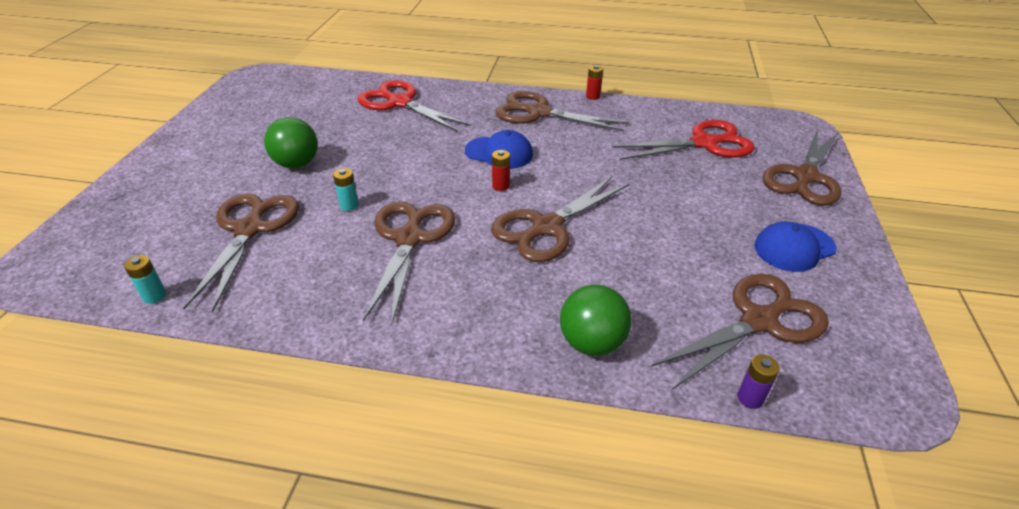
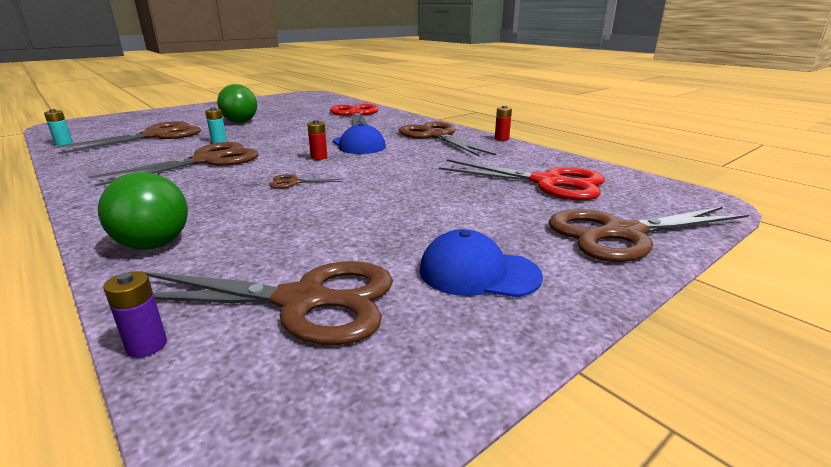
camera: 40 degrees right, 15 degrees down
(546, 227) = (293, 182): brown scissors -> brown scissors, size x0.43

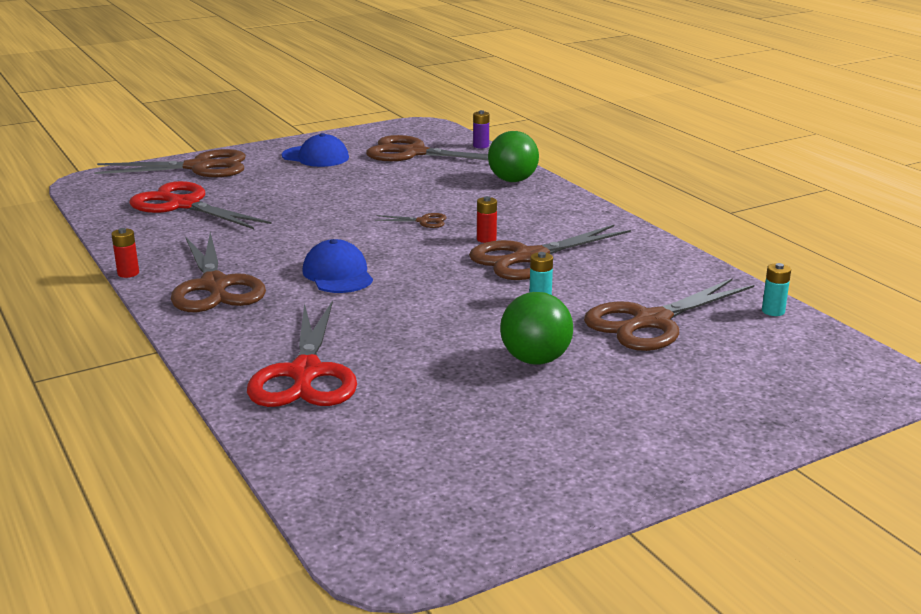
camera: 170 degrees left, 0 degrees up
(319, 157) = (395, 254): red battery -> red battery (486, 239)

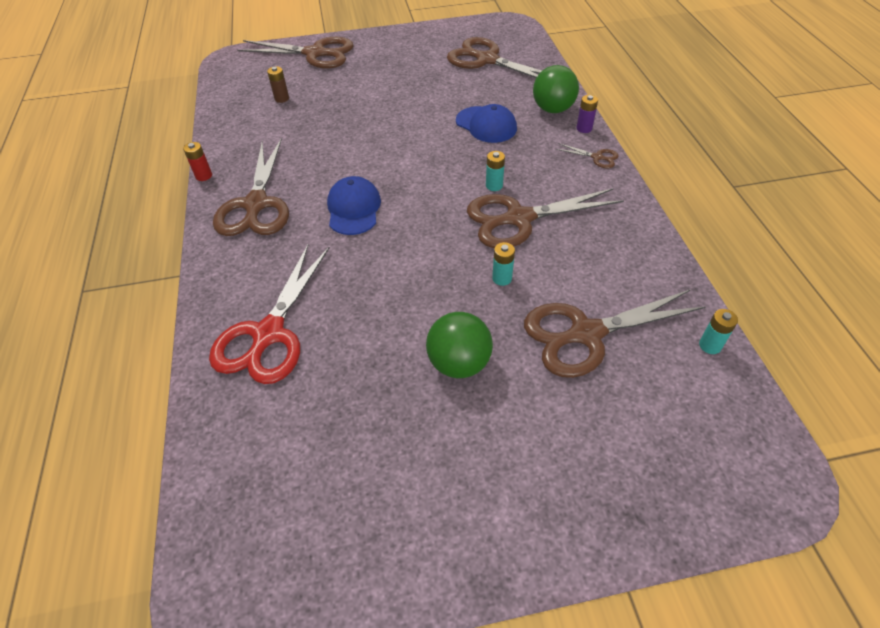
camera: 20 degrees right, 25 degrees up
(183, 205) = (282, 98): red scissors -> brown battery
(315, 157) = (407, 53): blue cap -> blue cap (486, 125)
(423, 221) = (453, 152): brown scissors -> brown scissors (597, 157)
(481, 146) = (547, 58): purple battery -> purple battery (584, 128)
(486, 239) = (494, 185): red battery -> turquoise battery

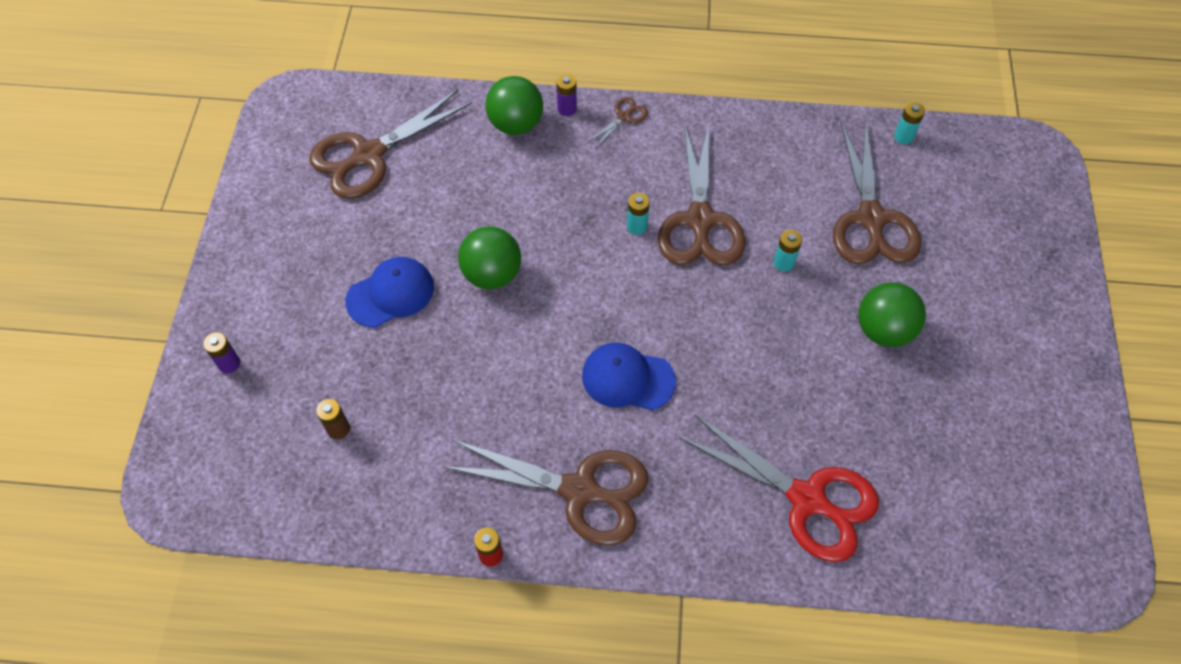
camera: 75 degrees left, 10 degrees up
(315, 53) = (229, 363): brown scissors -> purple battery
(417, 128) = (492, 274): none -> green ball
(486, 125) = (517, 199): blue cap -> blue cap (390, 294)

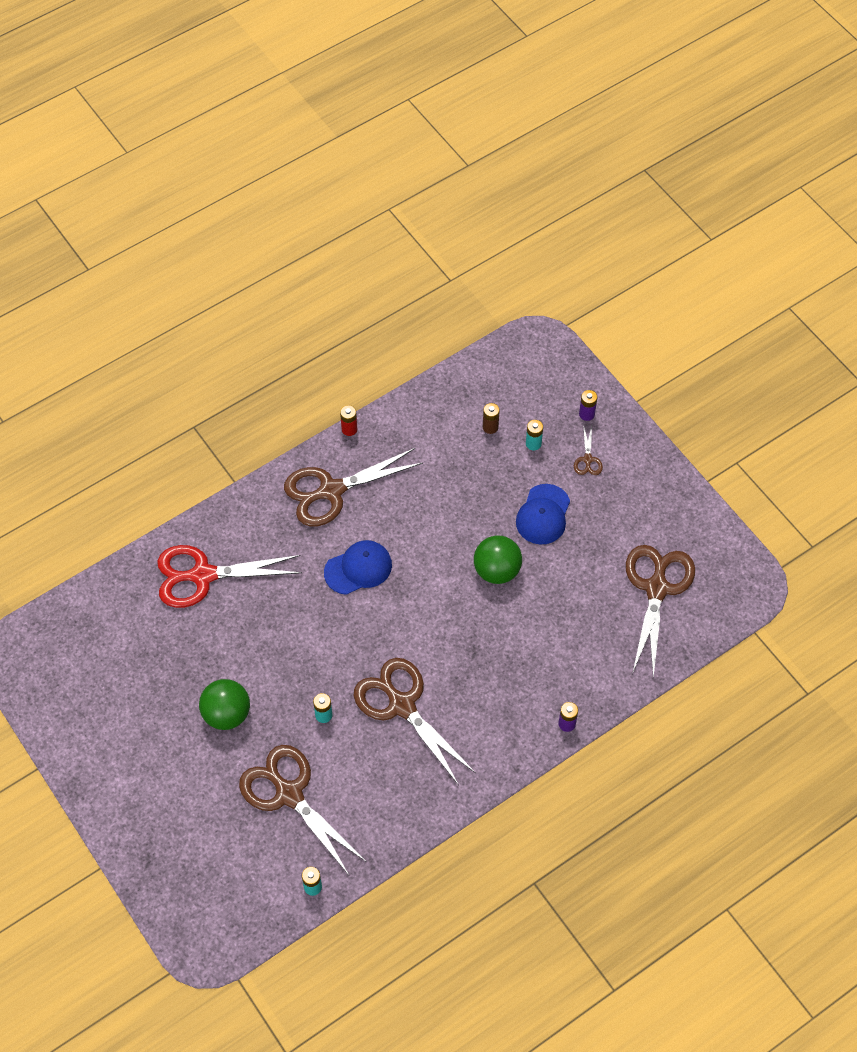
camera: 140 degrees right, 0 degrees up
(516, 124) = (588, 684): green ball -> none
(624, 117) = (522, 748): brown scissors -> brown scissors (588, 459)
(637, 226) = (438, 670): turquoise battery -> turquoise battery (533, 443)

